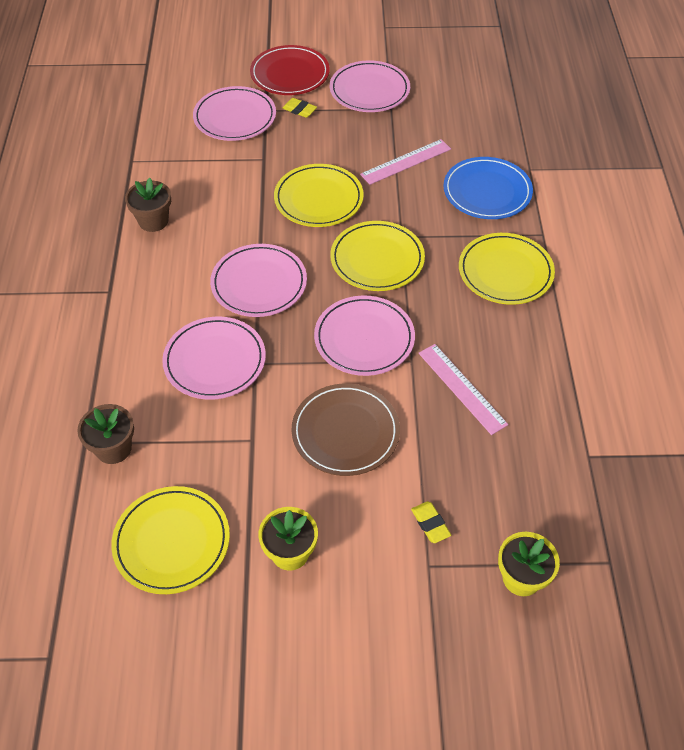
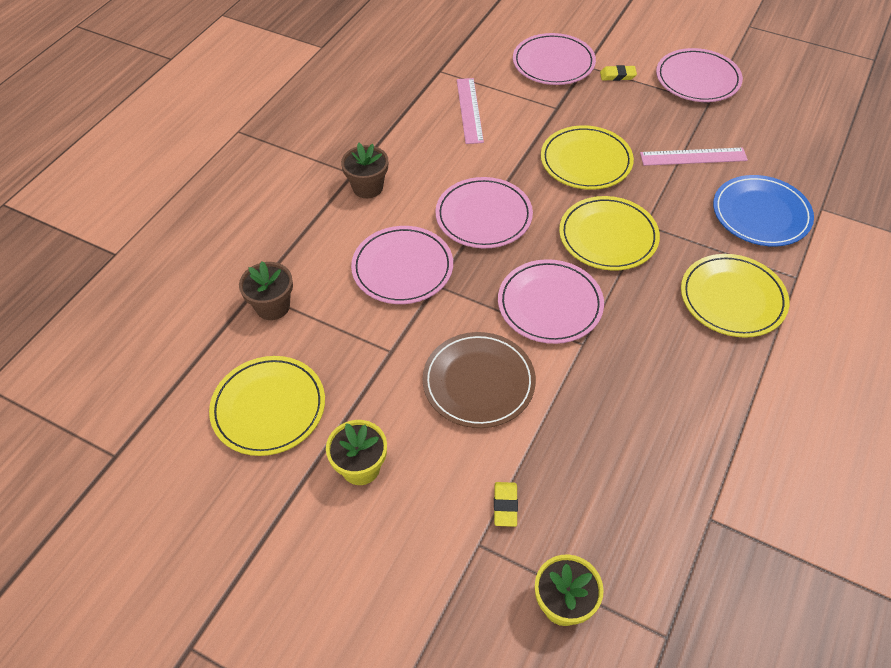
camera: 30 degrees right, 0 degrees up
(153, 221) = (426, 128): brown flower pot -> brown flower pot (367, 187)
(290, 74) = (628, 41): red plate -> none
(299, 110) = (617, 76): yellow eraser -> yellow eraser turned 60 degrees counterclockwise
(462, 388) = (617, 391): pink ruler -> pink ruler (469, 110)

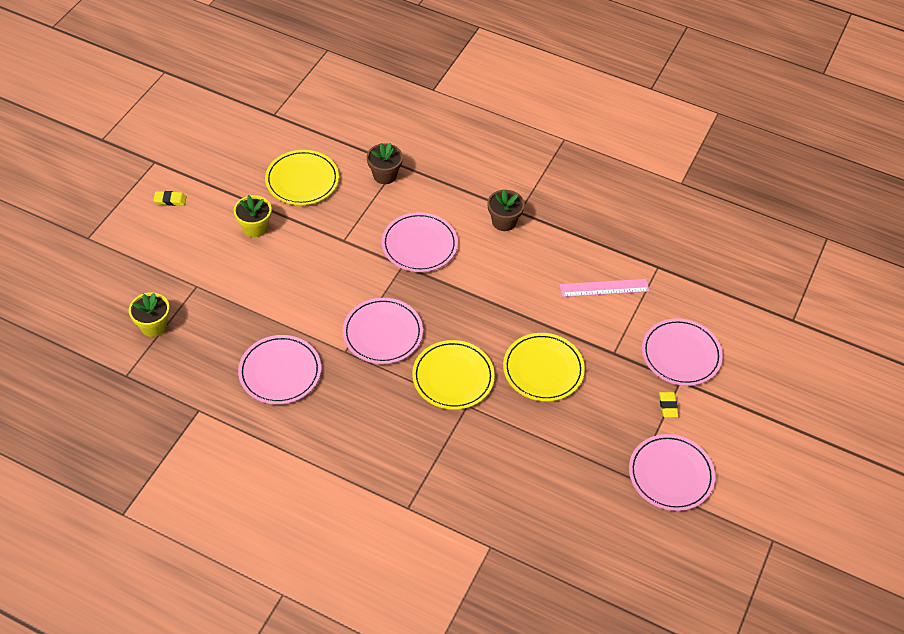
camera: 85 degrees right, 0 degrees up
(478, 382) = (315, 288): brown plate -> none
(483, 216) = (474, 295): pink plate -> pink plate (280, 372)
(505, 505) = (220, 300): yellow eraser -> yellow eraser (170, 200)
(693, 157) = (554, 453): pink ruler -> none
(732, 298) = (386, 456): yellow plate -> none
(761, 214) = (482, 495): blue plate -> none

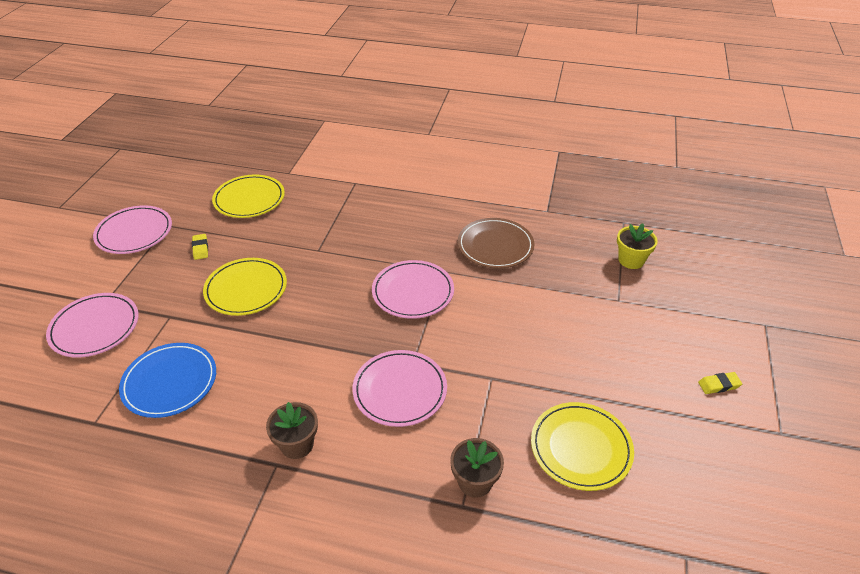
camera: 170 degrees right, 10 degrees down
(255, 227) = (600, 372): yellow flower pot -> none
(280, 372) = (495, 246): pink plate -> brown plate
(453, 377) = (335, 268): yellow plate -> yellow plate (249, 199)
(604, 288) = (170, 382): pink ruler -> blue plate
(668, 406) = (123, 280): yellow eraser -> yellow eraser (200, 248)

